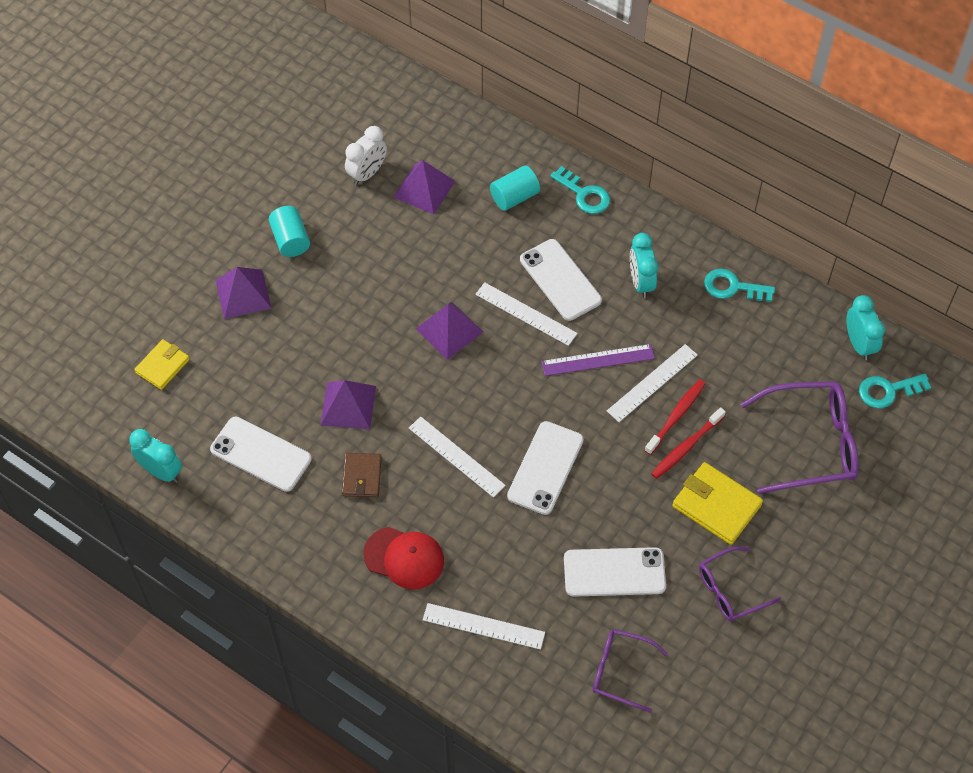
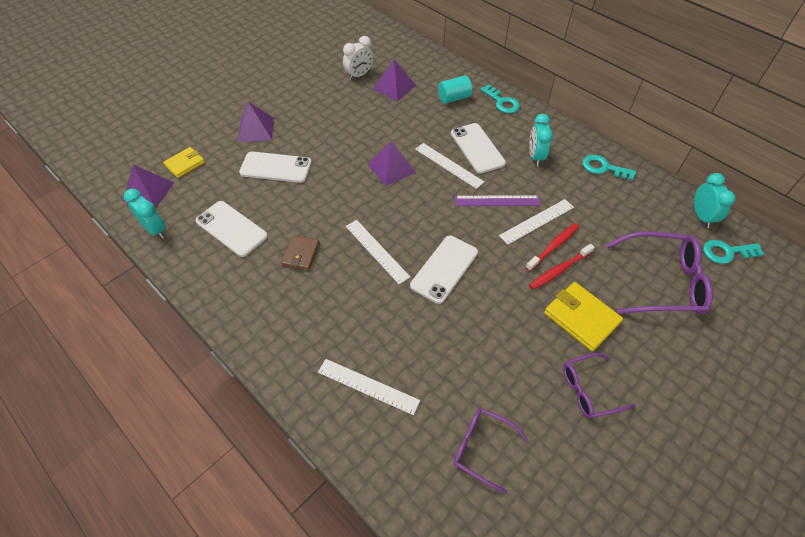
camera: 10 degrees right, 5 degrees down
(290, 240) = (298, 104): turquoise cylinder -> none
(348, 405) = (305, 205): purple pyramid -> purple pyramid (148, 191)
(404, 558) = (316, 319): red cap -> none
(614, 572) = (488, 359): white phone -> white phone (276, 167)

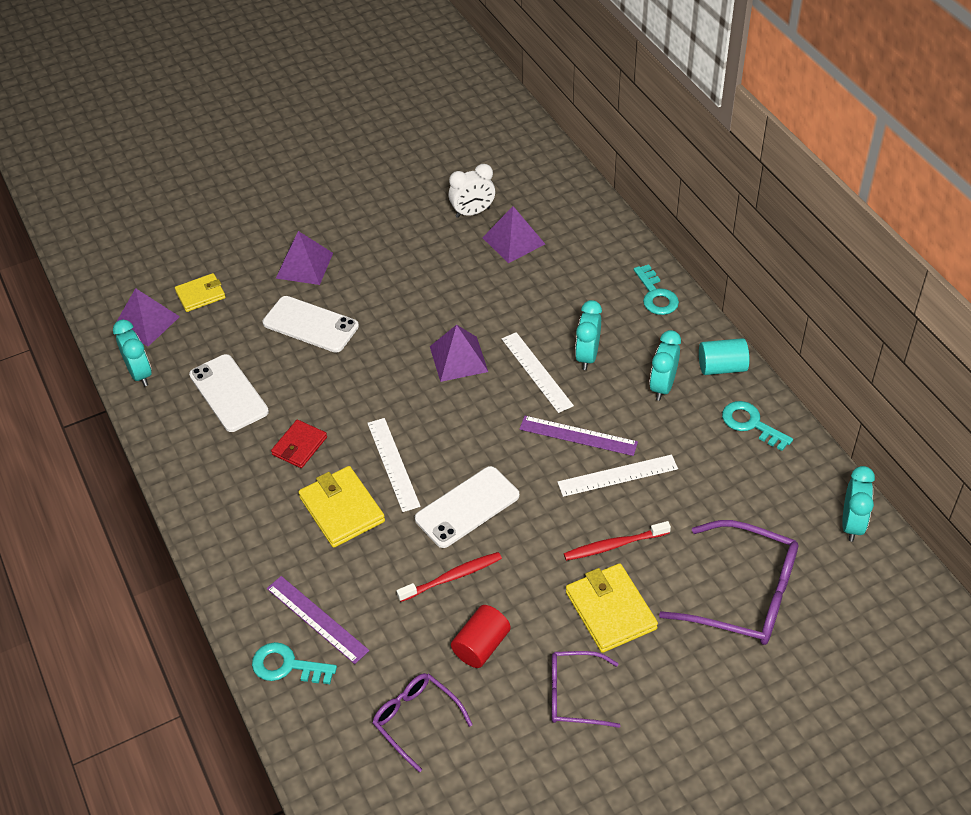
camera: 20 degrees right, 5 degrees down
(301, 254) = (299, 446): brown wallet -> red wallet
(352, 294) = (342, 509): none -> yellow wallet
(368, 386) = (317, 619): white ruler -> purple ruler
(454, 98) = (590, 275): turquoise cylinder -> turquoise cylinder (722, 367)
(477, 148) = (587, 356): white phone -> turquoise clock
(503, 371) = (481, 646): none -> red cylinder
(553, 247) = (622, 514): red toothbrush -> red toothbrush (452, 577)
(726, 252) = (857, 579): turquoise key -> turquoise key (287, 666)

